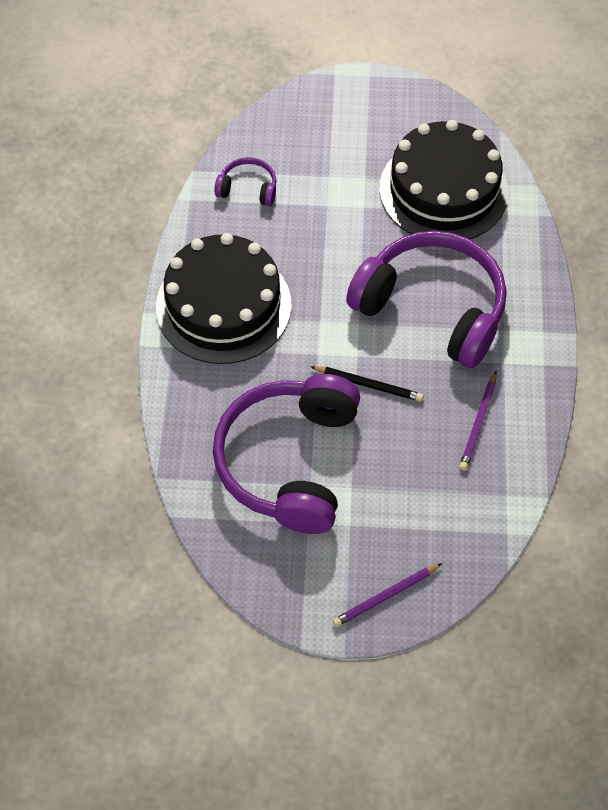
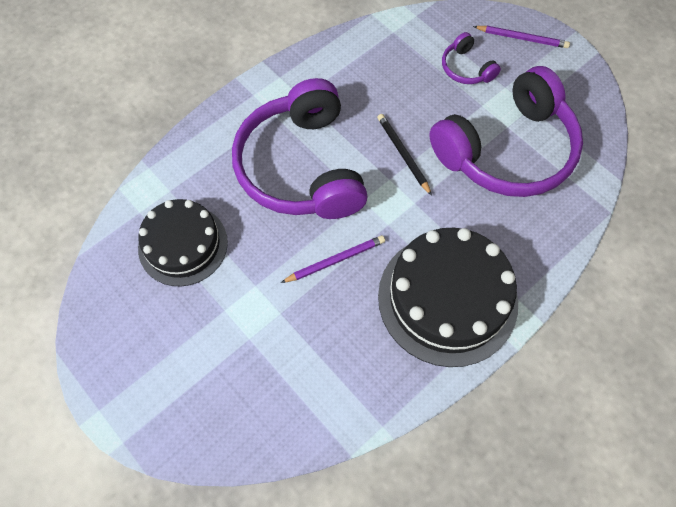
camera: 135 degrees left, 5 degrees up
(248, 188) = (324, 389): purple headphones -> purple headphones (466, 68)
(443, 190) = (183, 245): black cake -> black cake, size x0.66
(478, 423) = (361, 78): purple pencil -> purple pencil (335, 260)

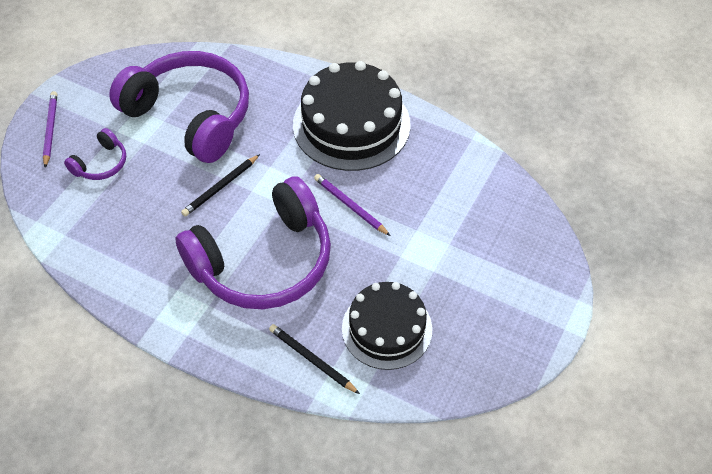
camera: 110 degrees left, 10 degrees down
(183, 176) = (312, 360): none -> black pencil

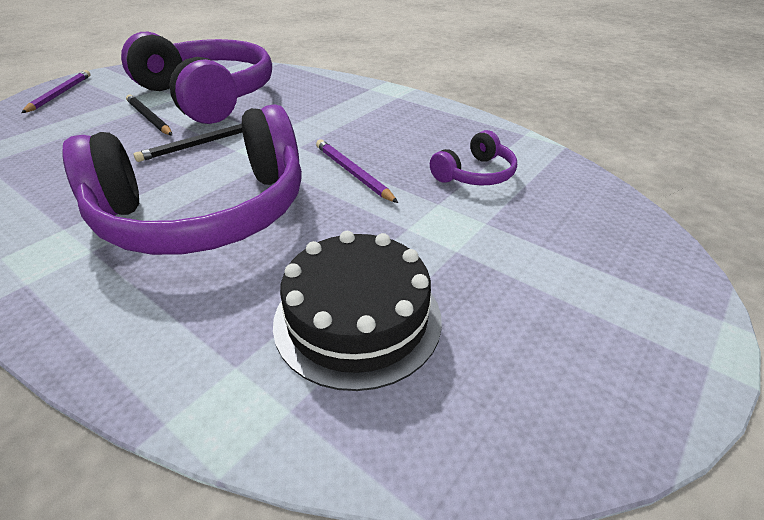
camera: 10 degrees right, 15 degrees down
(101, 163) = (85, 117): purple headphones -> purple headphones (475, 174)
(312, 360) = (200, 350): black pencil -> black pencil (149, 118)
(351, 124) = (380, 114): black cake -> none

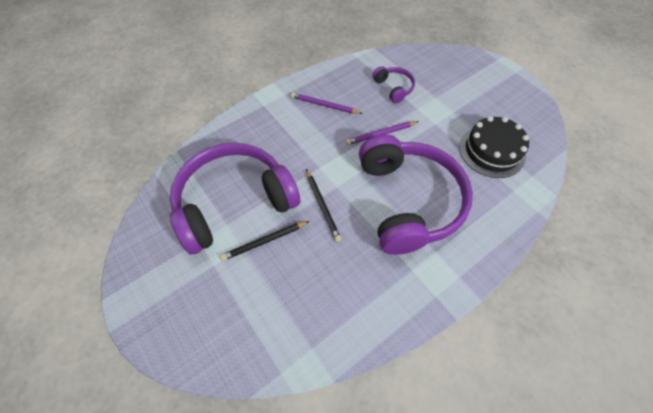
camera: 75 degrees left, 20 degrees up
(60, 94) = (172, 325): purple pencil -> purple pencil (324, 105)

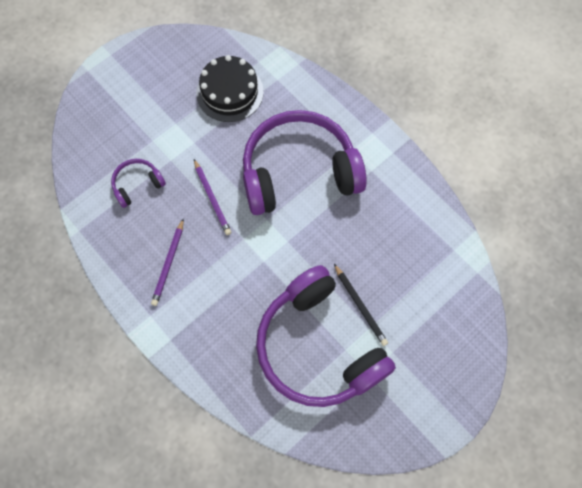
camera: 95 degrees left, 10 degrees up
(322, 206) = (312, 253): black pencil -> none

